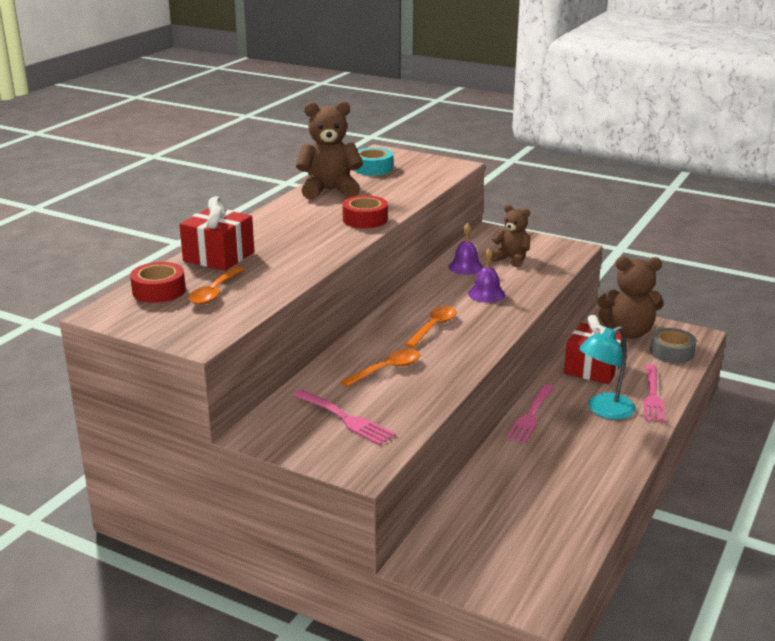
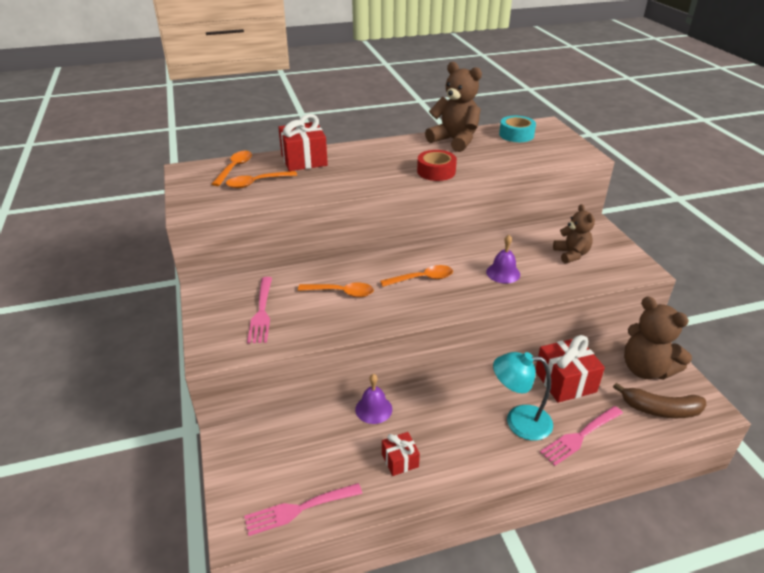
camera: 45 degrees right, 10 degrees up
(159, 291) = (234, 168): red tape -> orange spoon
(465, 267) = (524, 244): purple bell -> purple bell (373, 409)
(531, 416) = (457, 389): pink fork -> pink fork (298, 509)
(569, 484) = (400, 460): none -> red gift
(671, 352) = (660, 410): grey tape -> brown banana

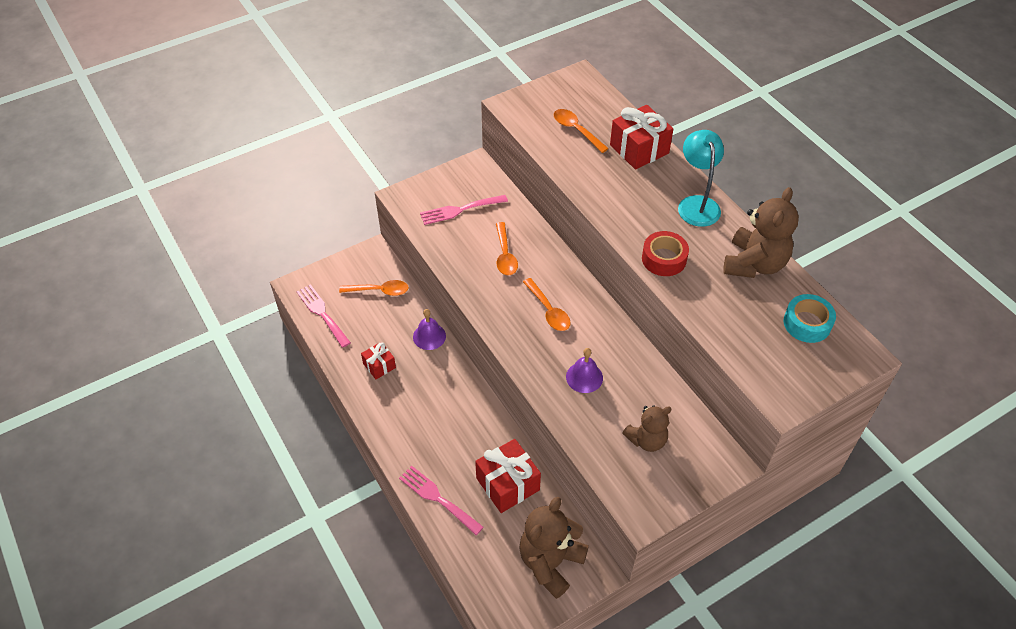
camera: 75 degrees right, 15 degrees up
(234, 168) = (598, 106): orange spoon -> orange spoon (379, 291)
(519, 421) = (443, 447): turquoise lamp -> turquoise lamp (696, 204)
(660, 410) = (492, 572): brown banana -> none

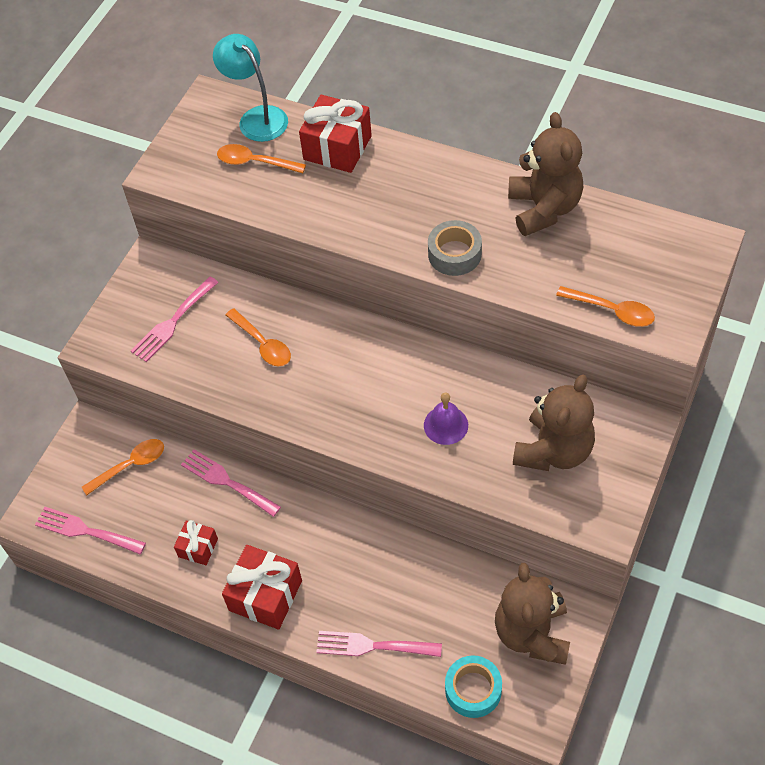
camera: 30 degrees left, 5 degrees up
(429, 336) = (227, 482): purple bell -> pink fork
(507, 484) = (431, 584): red gift -> red gift (265, 595)
(548, 310) = (355, 377): orange spoon -> orange spoon (612, 310)
(647, 440) = (554, 450): brown teddy bear -> brown teddy bear, size x1.58
(664, 259) = (454, 254): red tape -> grey tape
(696, 204) = (441, 176): turquoise lamp -> turquoise lamp (256, 118)
(807, 323) = (636, 241): turquoise tape -> turquoise tape (473, 690)

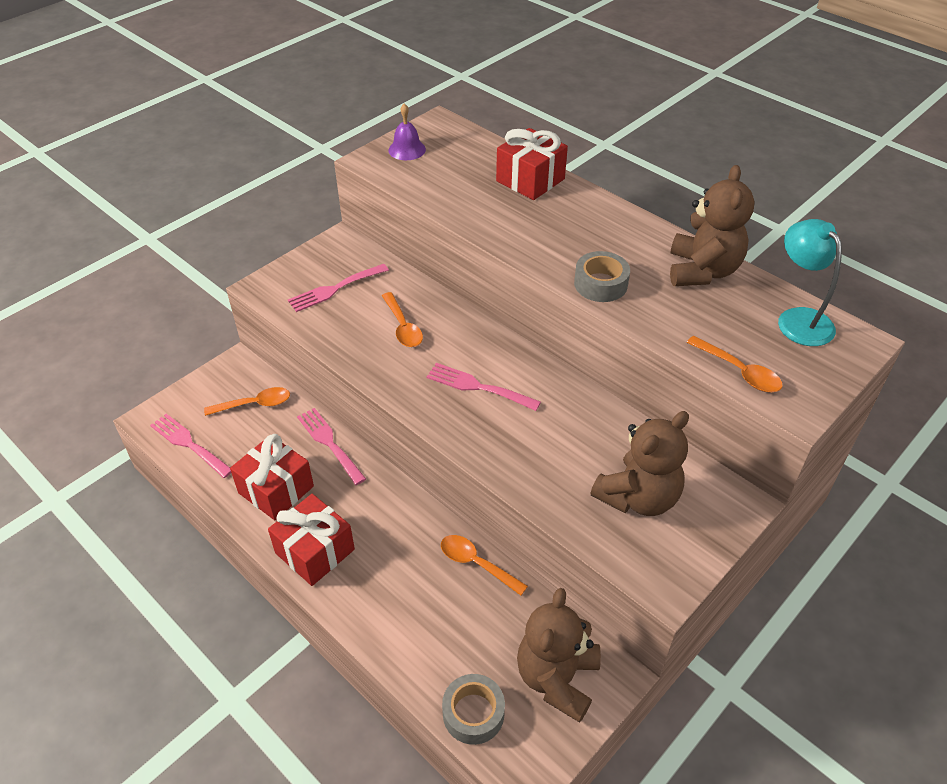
camera: 15 degrees right, 10 degrees down
(198, 548) = (276, 489): red gift -> red gift, size x1.78
(255, 162) = (453, 173): orange spoon -> orange spoon (476, 564)
(256, 118) = (471, 143): turquoise lamp -> turquoise lamp (798, 319)
(372, 646) = (392, 633): pink fork -> pink fork (478, 387)
(446, 425) = (540, 441): purple bell -> purple bell (407, 149)
(473, 690) = (473, 713): turquoise tape -> grey tape

